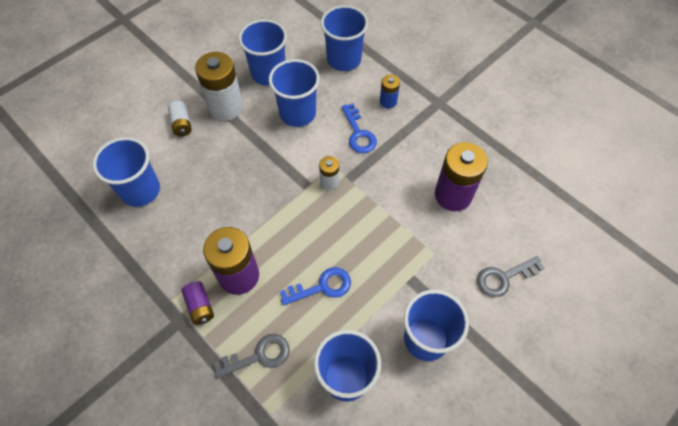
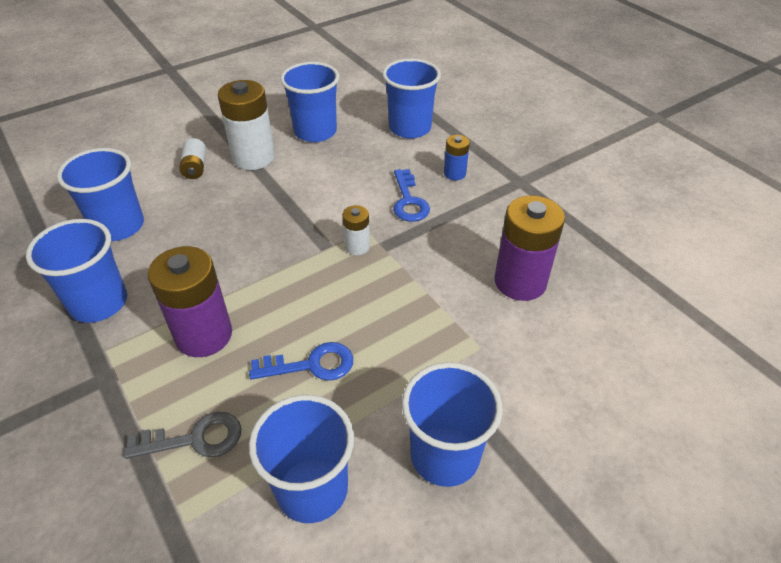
camera: 10 degrees right, 15 degrees down
(200, 306) = (139, 364): purple battery -> none
(297, 113) = (338, 173): blue cup -> blue cup (99, 303)
(504, 278) = (577, 392): grey key -> none

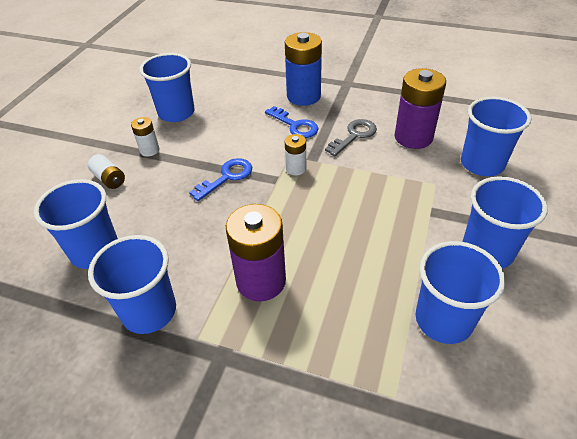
camera: 35 degrees left, 0 degrees up
(195, 439) = (338, 345): grey key -> grey key (354, 135)
(253, 157) = (149, 150): white battery -> white battery, size x0.51
(311, 365) = (355, 253): blue key -> blue key (227, 177)
(410, 128) = (241, 82): blue cup -> blue cup (482, 164)
(454, 173) = (303, 96): blue battery -> blue battery, size x1.96

